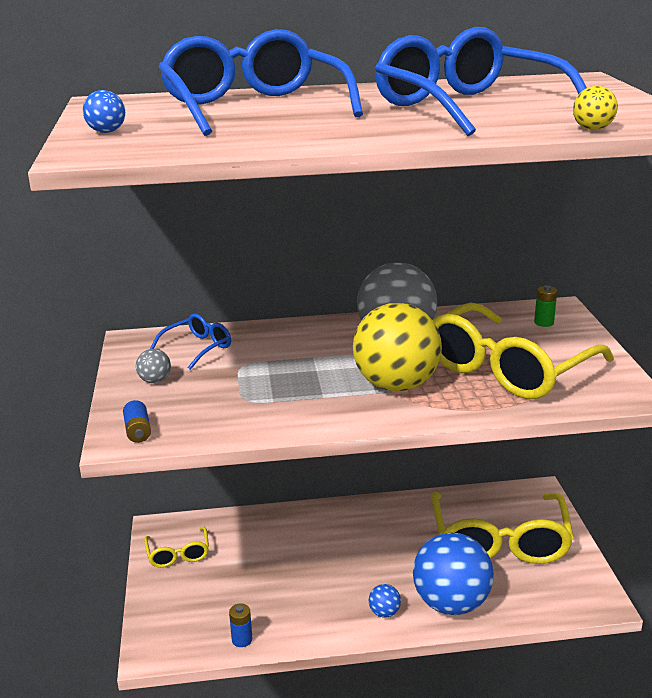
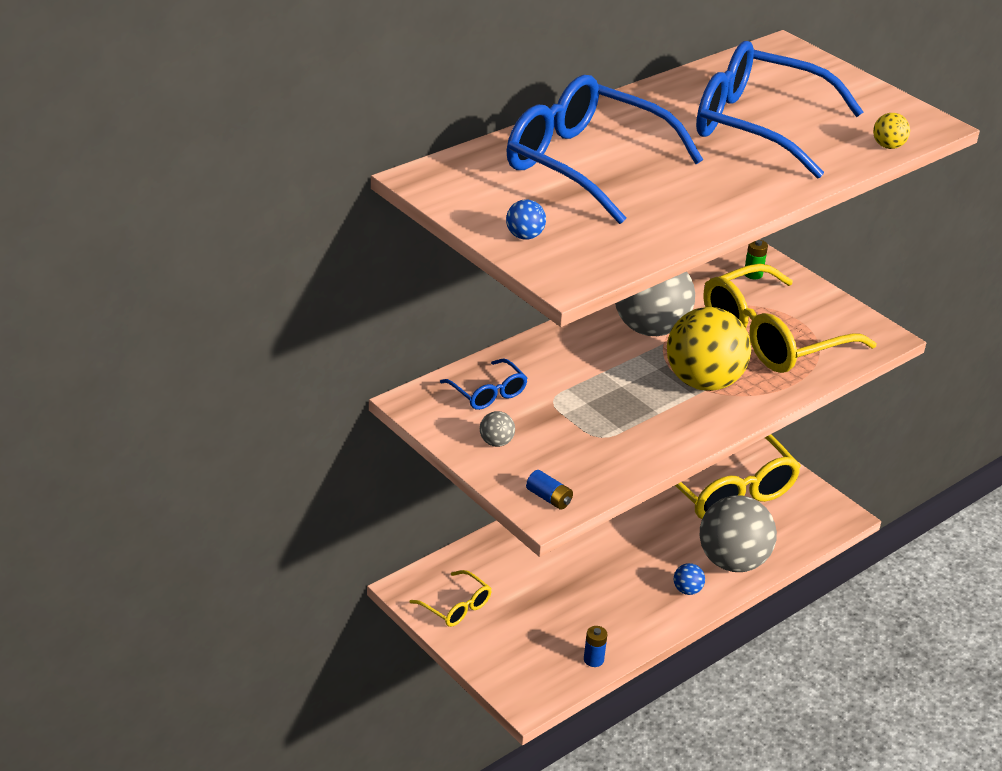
camera: 35 degrees left, 10 degrees up
(198, 348) = (488, 393): blue glasses -> blue glasses turned 135 degrees clockwise
(451, 603) = (732, 561): blue ball -> grey ball
(507, 369) = (771, 337): yellow glasses -> yellow glasses turned 45 degrees clockwise

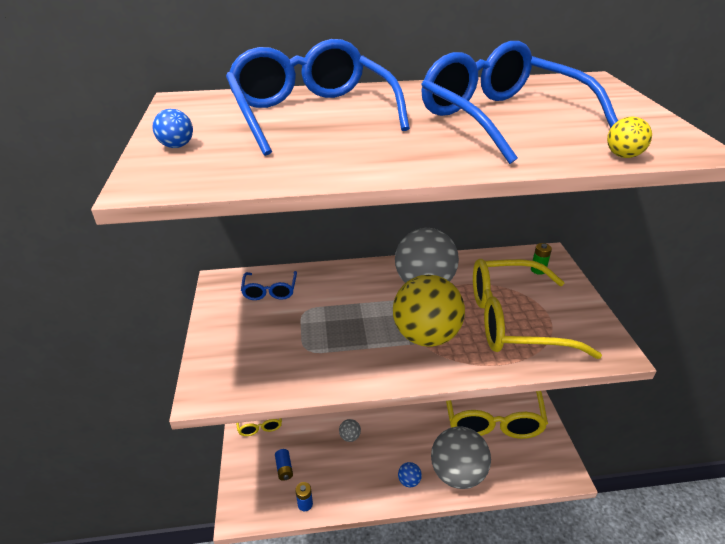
camera: 35 degrees right, 0 degrees up
(496, 442) = (235, 326): grey ball -> grey ball (350, 437)
(549, 498) = (218, 383): blue battery -> blue battery (284, 468)

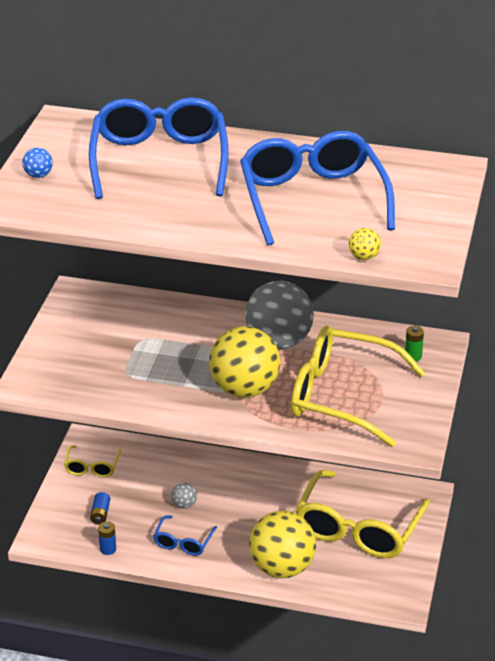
camera: 20 degrees right, 0 degrees up
(270, 291) = (119, 312): blue glasses -> blue glasses (183, 542)
(409, 481) = (225, 560): blue ball -> none
(457, 473) = (282, 568): grey ball -> yellow ball

